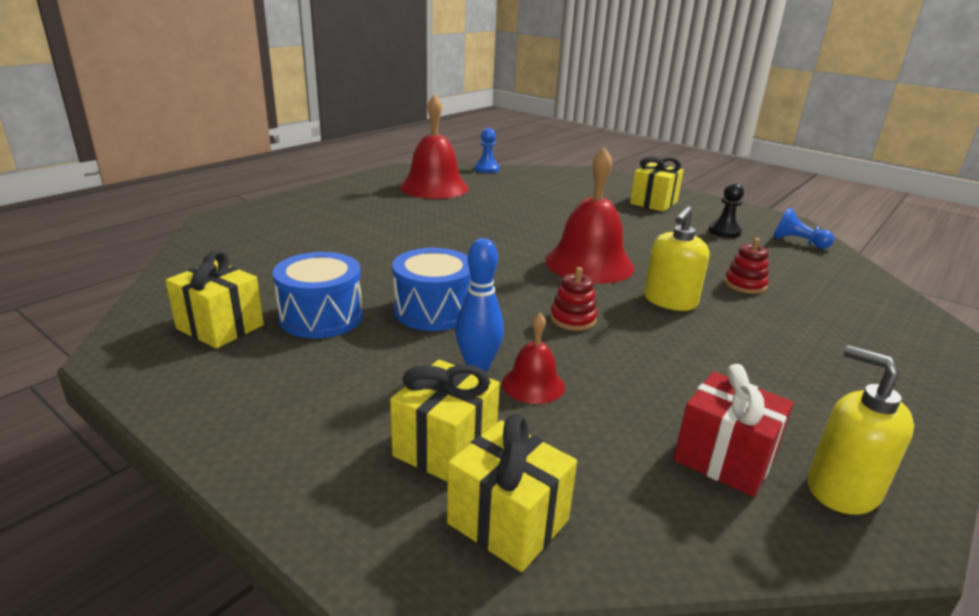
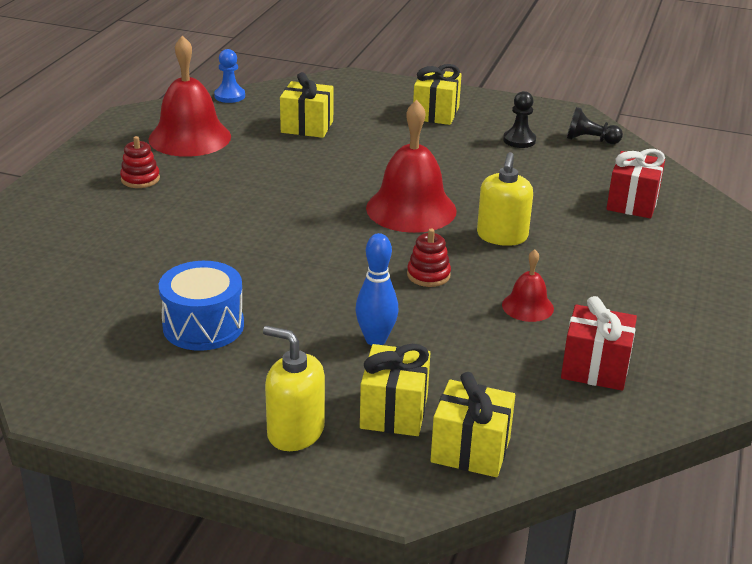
camera: 20 degrees left, 5 degrees up
(220, 327) = (118, 358): yellow gift -> yellow gift (307, 127)
(433, 310) = (301, 295): blue drum -> none
(533, 384) = (429, 345): red bell -> red bell (527, 306)
(745, 284) = (558, 203): red stacking toy -> red stacking toy (140, 179)
(797, 242) = (590, 140): blue pawn -> black pawn
(829, 299) = (632, 203): none -> red gift
(842, 489) = (677, 369): yellow soap dispenser -> yellow soap dispenser (295, 432)

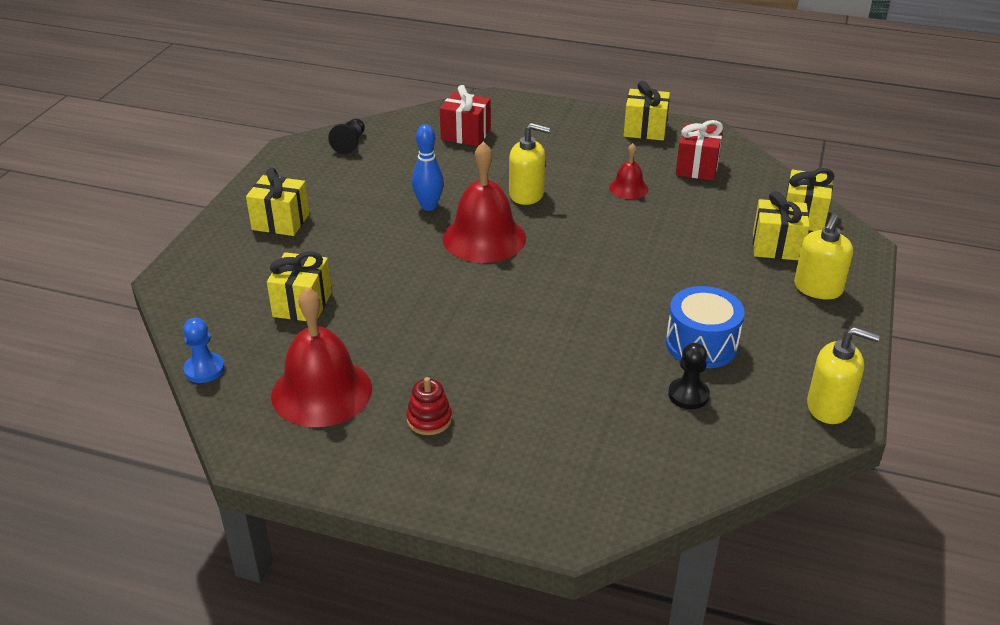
camera: 90 degrees left, 5 degrees up
(73, 399) = (829, 407): none -> yellow soap dispenser
(376, 340) = (693, 255): blue bowling pin -> blue bowling pin (428, 206)
(428, 275) = (594, 230): red stacking toy -> none
(519, 140) = (347, 178): black pawn -> black pawn (688, 395)
(692, 333) = (645, 130): none -> yellow gift

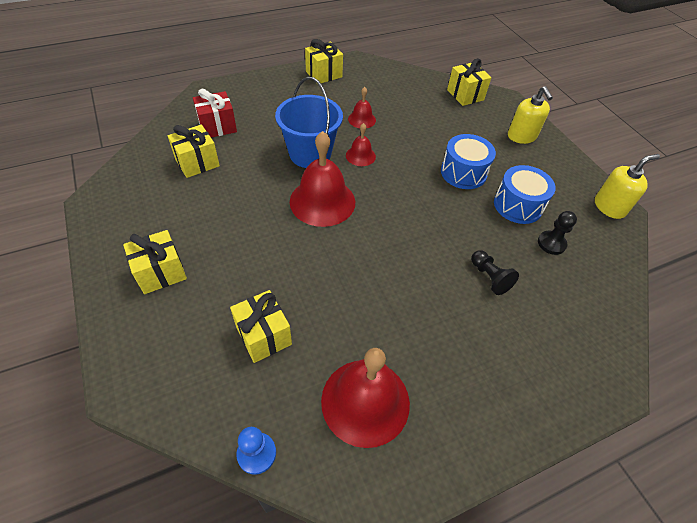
camera: 45 degrees left, 15 degrees up
(350, 144) = (139, 174): black pawn -> black pawn (489, 277)
(428, 206) = (258, 196): blue bowling pin -> none
(429, 419) = (455, 367): red stacking toy -> none
(527, 194) = (310, 154): yellow soap dispenser -> blue bucket
(579, 219) = (360, 156): none -> red bell
(679, 286) = (463, 173): none -> blue drum
(697, 167) = (380, 87): red gift -> none
(777, 246) = (475, 120): yellow gift -> yellow gift (197, 163)

